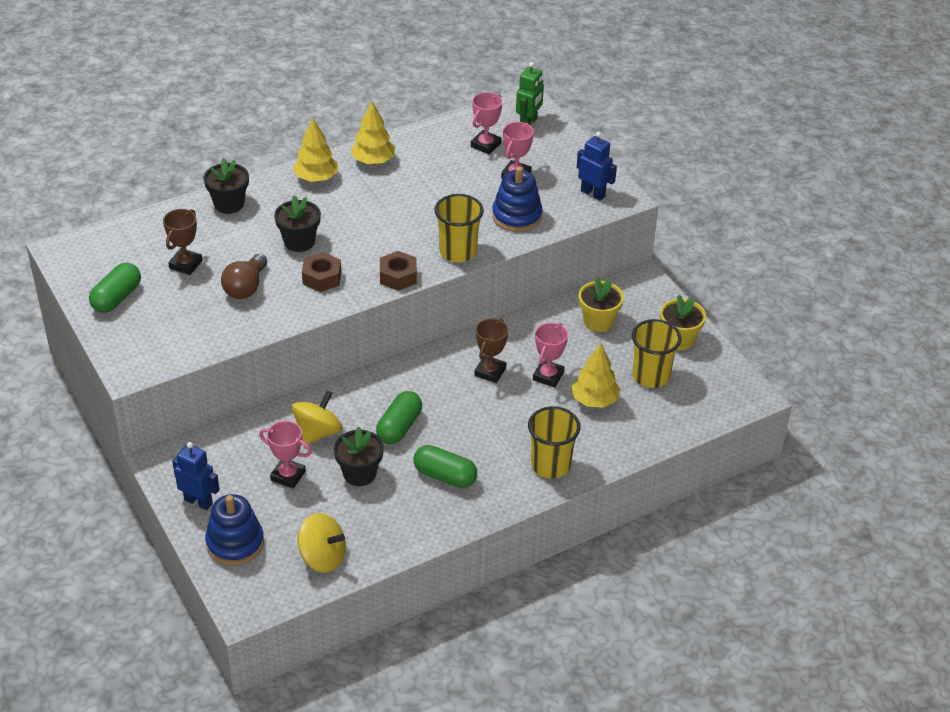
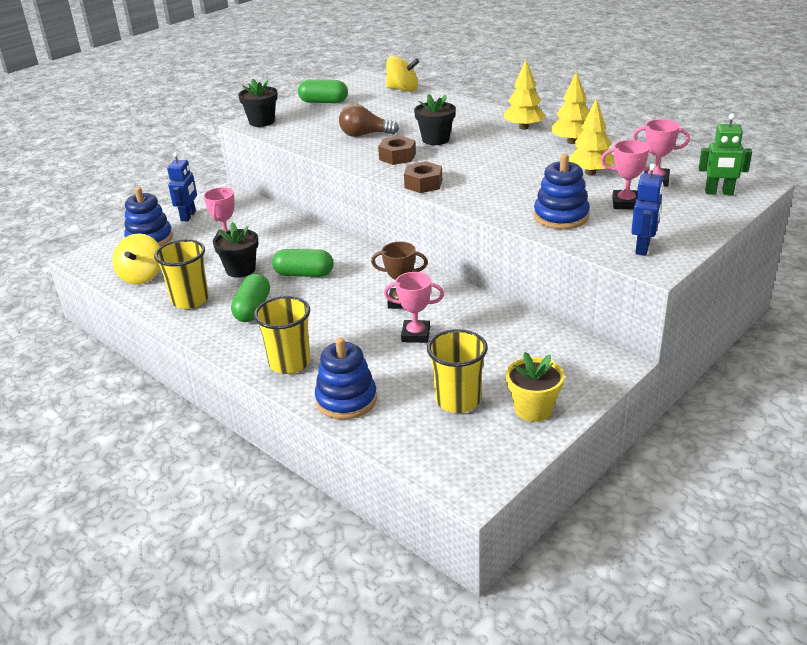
camera: 75 degrees right, 10 degrees down
(185, 264) = (376, 112): brown trophy -> none
(229, 204) = (459, 108): black flower pot -> black flower pot (262, 122)
(318, 432) = (281, 241): yellow spinning top -> yellow spinning top (403, 89)
(458, 252) = (480, 201): yellow cup -> yellow cup (190, 300)
(594, 400) = (397, 370): yellow tree -> yellow tree (590, 173)
(598, 321) = (520, 348): yellow flower pot -> none
(621, 440) = (346, 400): none -> blue stacking toy

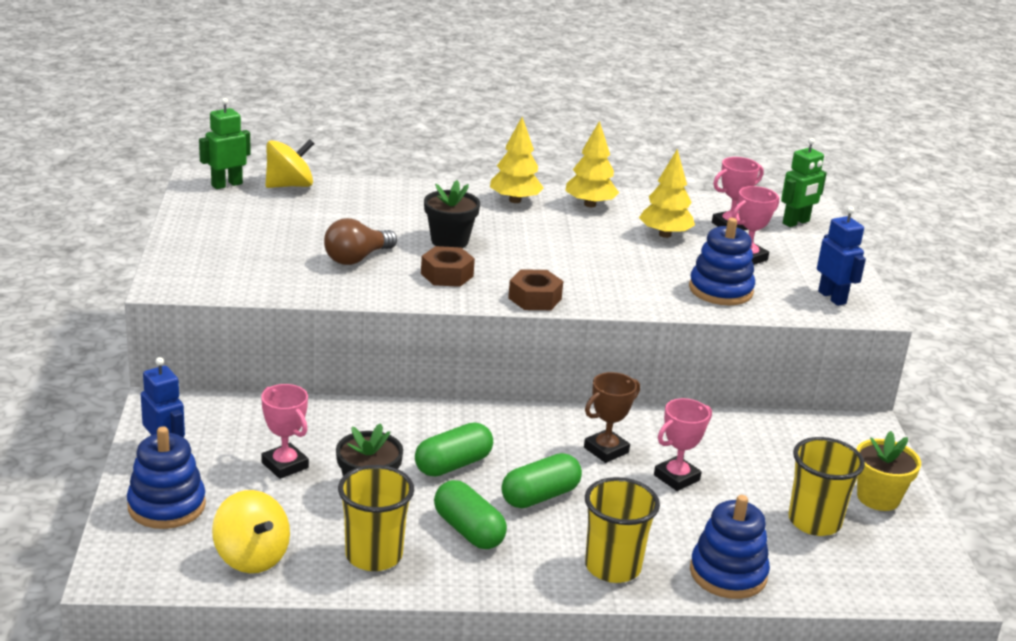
camera: 50 degrees left, 5 degrees down
(262, 122) = (183, 279): black flower pot -> none
(323, 102) = (216, 228): green capsule -> green capsule (540, 496)
(370, 82) = (226, 184): none -> green robot

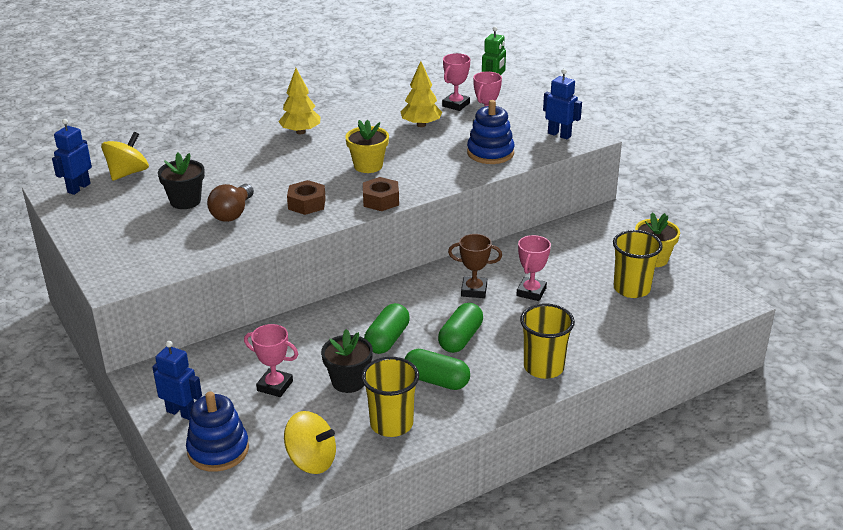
camera: 25 degrees left, 5 degrees up
(226, 184) = (78, 188): green robot -> blue robot
(449, 241) = (285, 178): black flower pot -> black flower pot (185, 201)
(557, 258) = (368, 166): none -> yellow flower pot
(590, 204) = (353, 118): yellow tree -> none
(606, 450) = (474, 290): brown trophy -> brown trophy turned 75 degrees clockwise
(728, 574) = (612, 343): blue stacking toy -> none

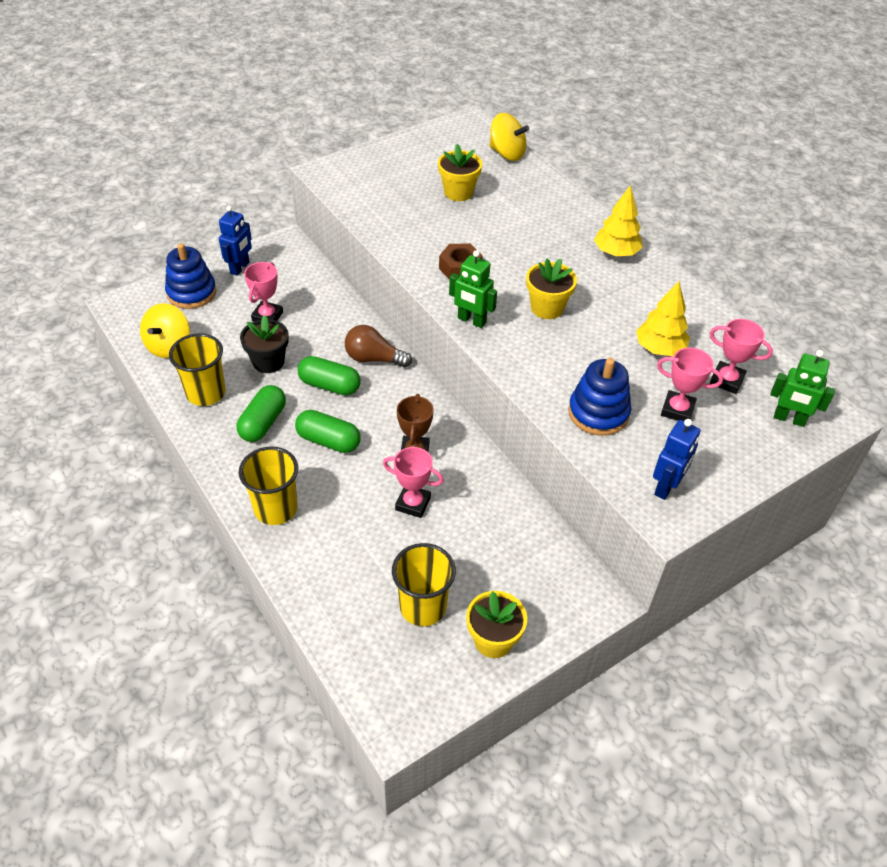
camera: 85 degrees right, 15 degrees up
(78, 188) = (476, 131): blue robot -> none
(185, 201) = (458, 192): black flower pot -> yellow flower pot
(232, 213) = (438, 222): brown light bulb -> brown light bulb (373, 358)
(381, 200) = (471, 321): brown nut -> green robot

